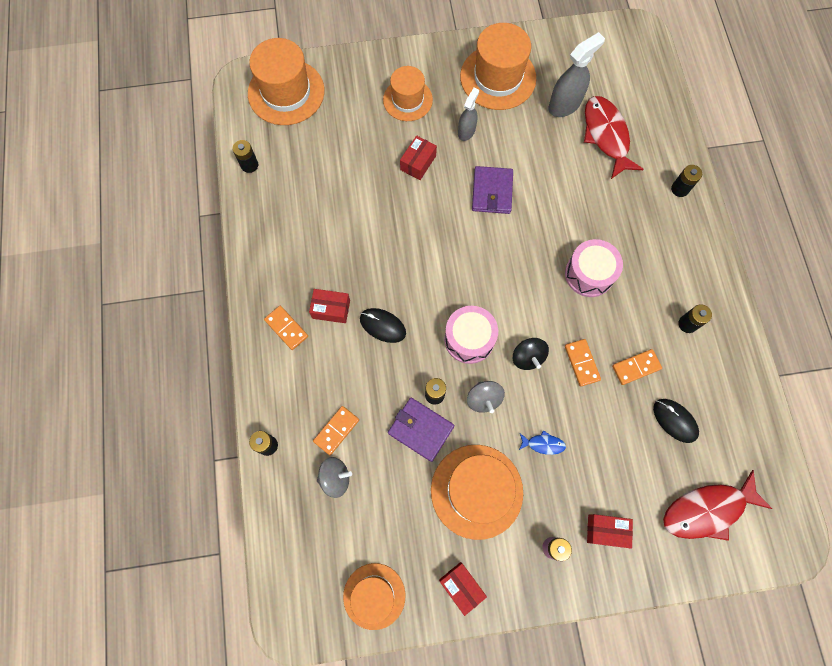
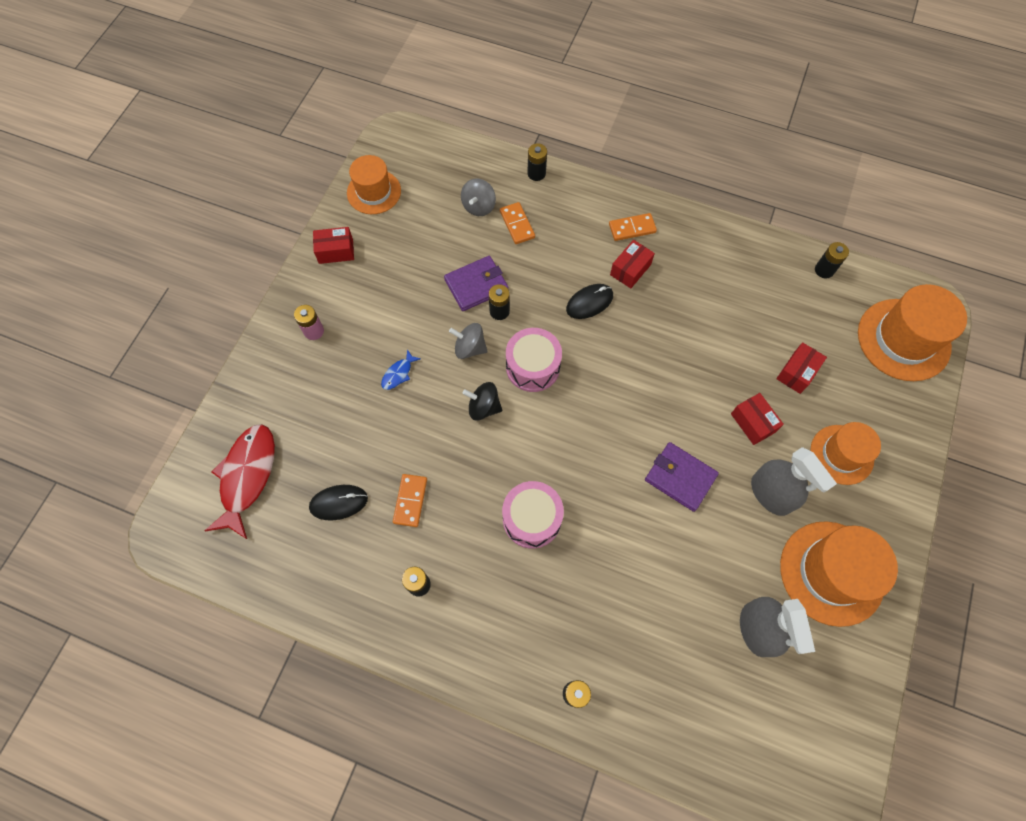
camera: 120 degrees right, 5 degrees down
(466, 131) = (770, 494): grey spray bottle -> grey spray bottle, size x1.60
(476, 491) = (397, 300): orange hat -> none
(581, 363) = (447, 452): orange domino -> none
(606, 136) = (690, 652): red fish -> none
(606, 531) = (295, 380): red box -> red box (797, 372)

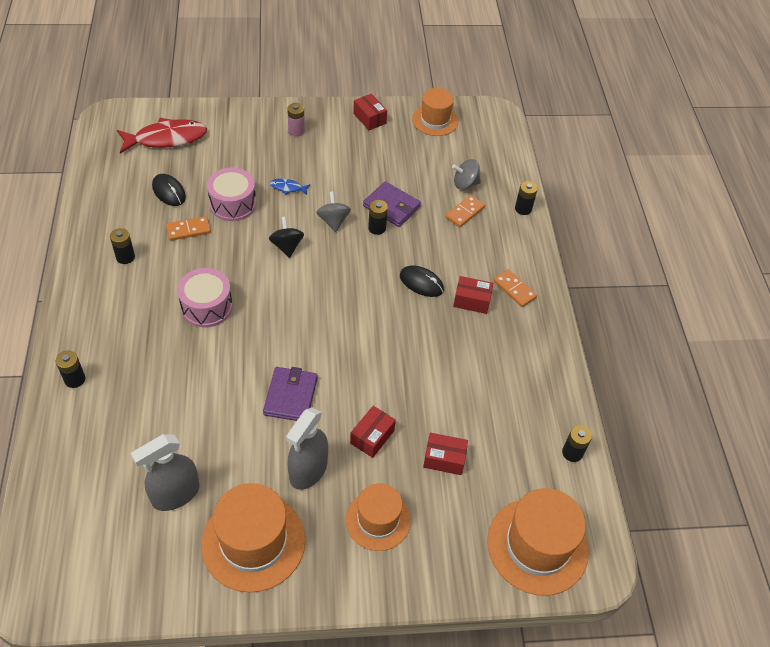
camera: 60 degrees right, 15 degrees down
(533, 367) = (339, 265): pink drum -> pink drum (233, 204)

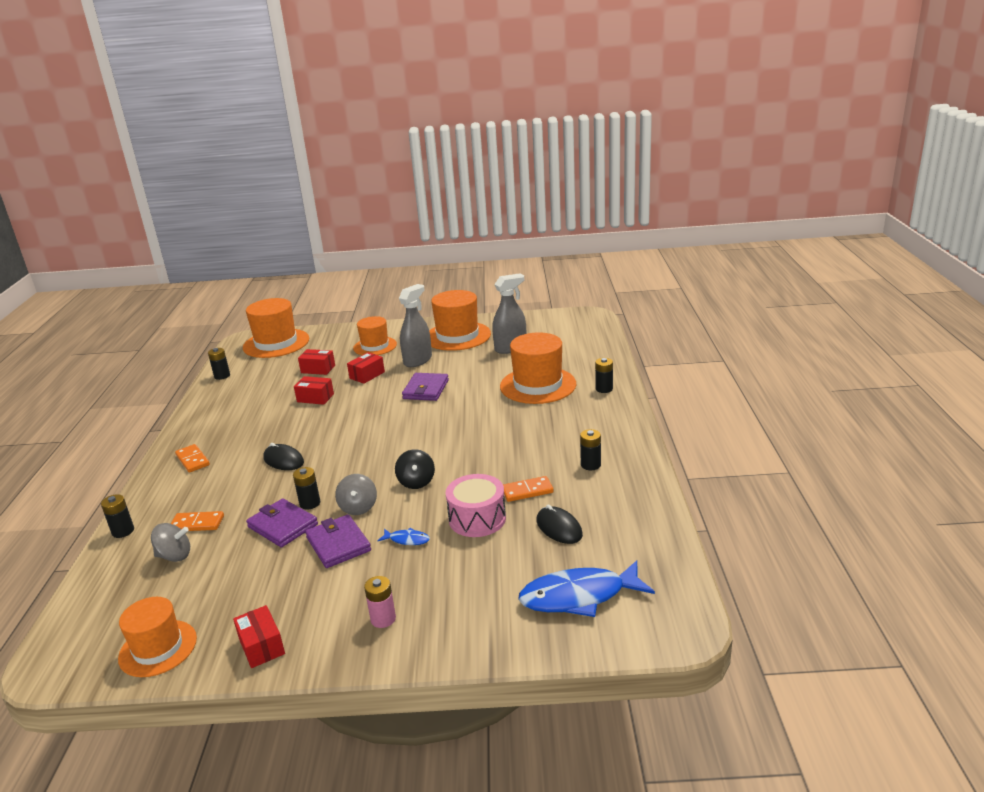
camera: 170 degrees left, 25 degrees down
(152, 394) = (538, 385): none -> orange hat
(166, 138) = (579, 596): red fish -> blue fish
(207, 307) = (499, 434): pink drum -> none
(341, 187) = (338, 544): none -> purple wallet
(465, 212) = (197, 523): orange domino -> orange domino turned 45 degrees clockwise
(471, 301) = (241, 450): red box -> red box (315, 398)

